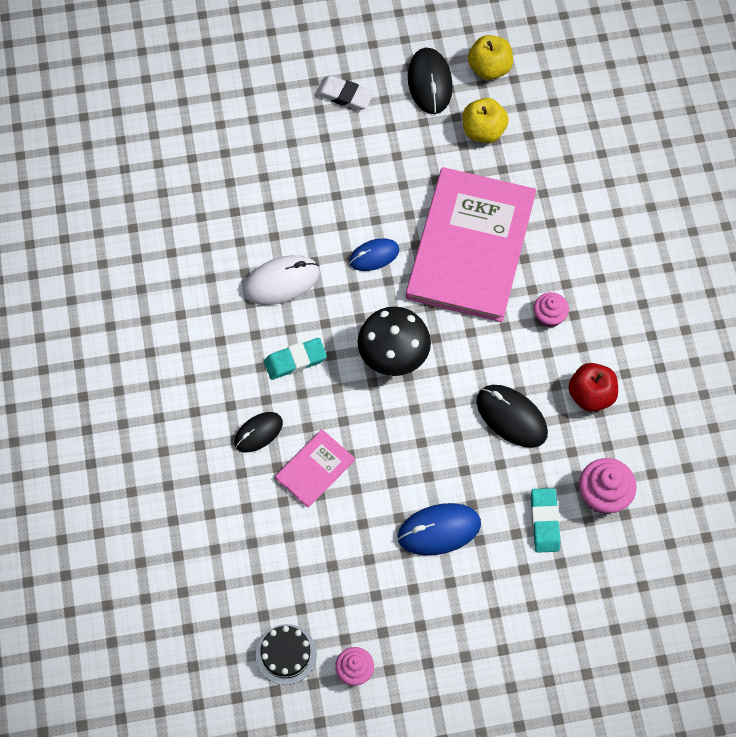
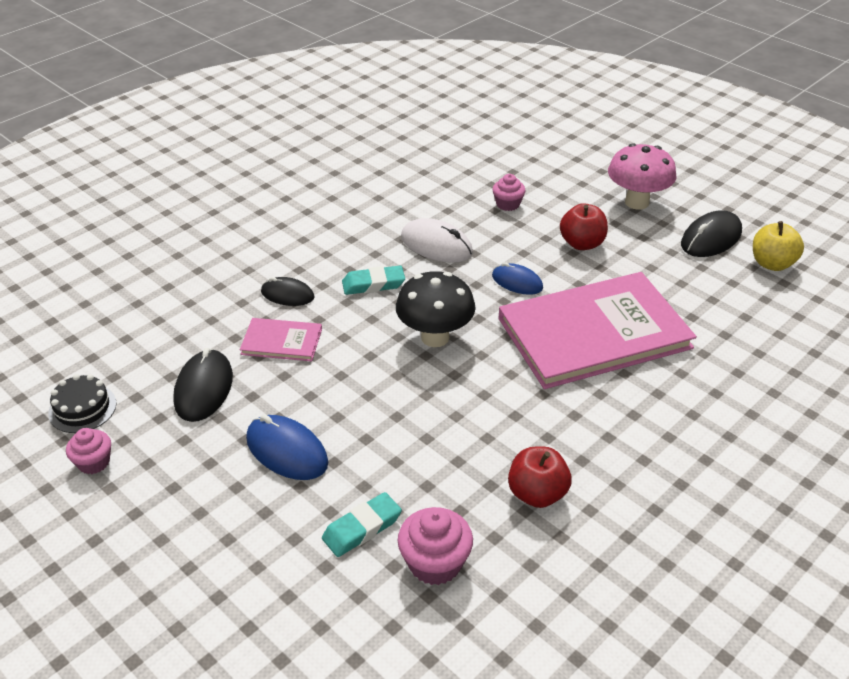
camera: 55 degrees right, 25 degrees down
(295, 360) = (373, 284): turquoise eraser -> turquoise eraser turned 45 degrees counterclockwise
(344, 95) = (637, 202): white eraser -> pink mushroom
(364, 175) = (582, 243): none -> red apple
(483, 131) = (711, 288): yellow apple -> none
(511, 417) = (453, 445): black mouse -> black mouse (204, 389)
(549, 316) = (586, 419): pink cupcake -> pink cupcake (508, 204)

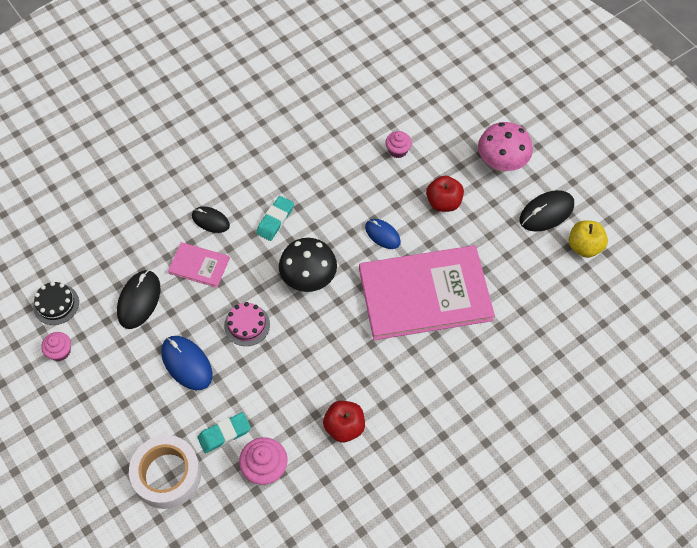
camera: 10 degrees right, 20 degrees up
(284, 595) = (167, 475): none -> white tape
(363, 396) = (247, 325): none -> pink cake
(373, 284) = (275, 220): turquoise eraser -> turquoise eraser turned 60 degrees counterclockwise
(436, 245) = (331, 187): white mouse -> none

